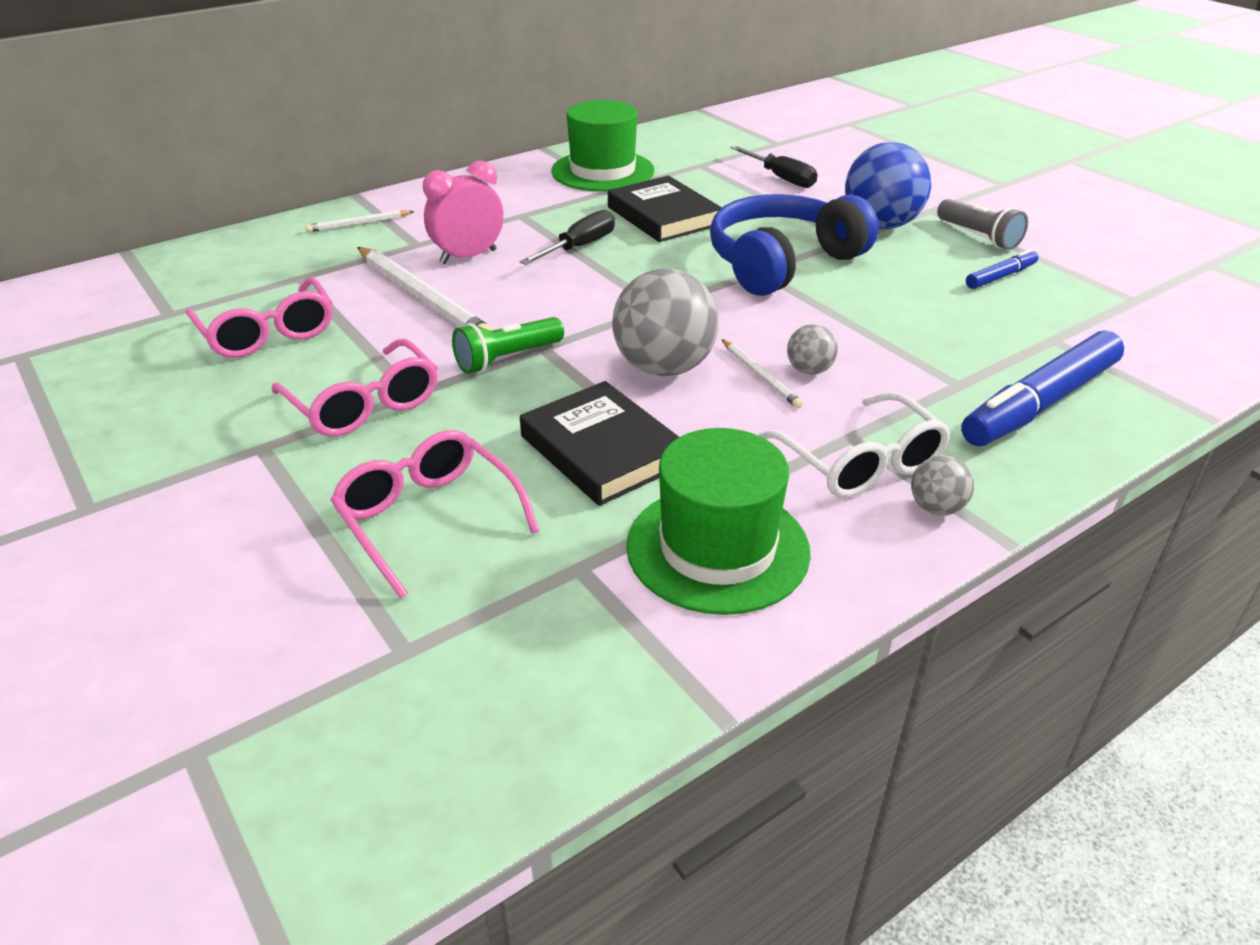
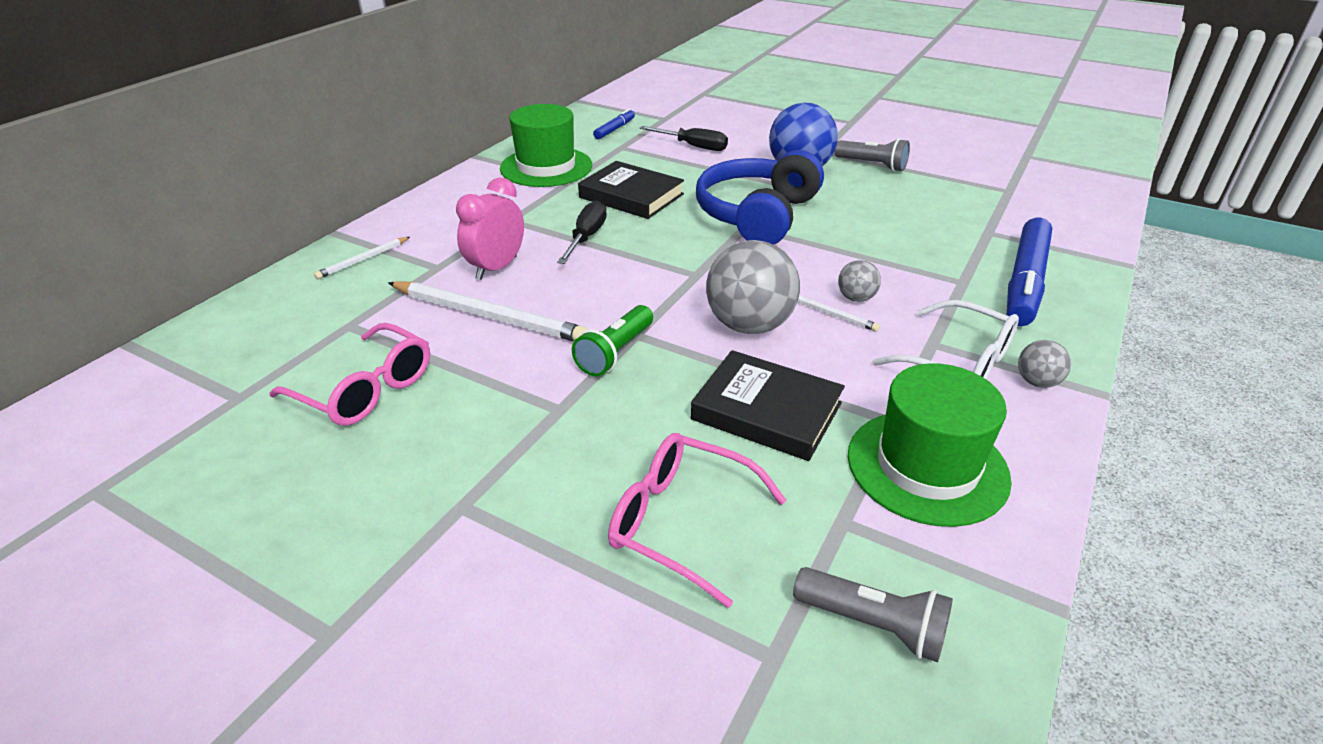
camera: 25 degrees left, 0 degrees up
(364, 405) = (525, 433): pink glasses -> none
(518, 661) = (873, 625): none -> grey flashlight
(1000, 276) = (913, 192): blue marker -> blue marker (614, 129)

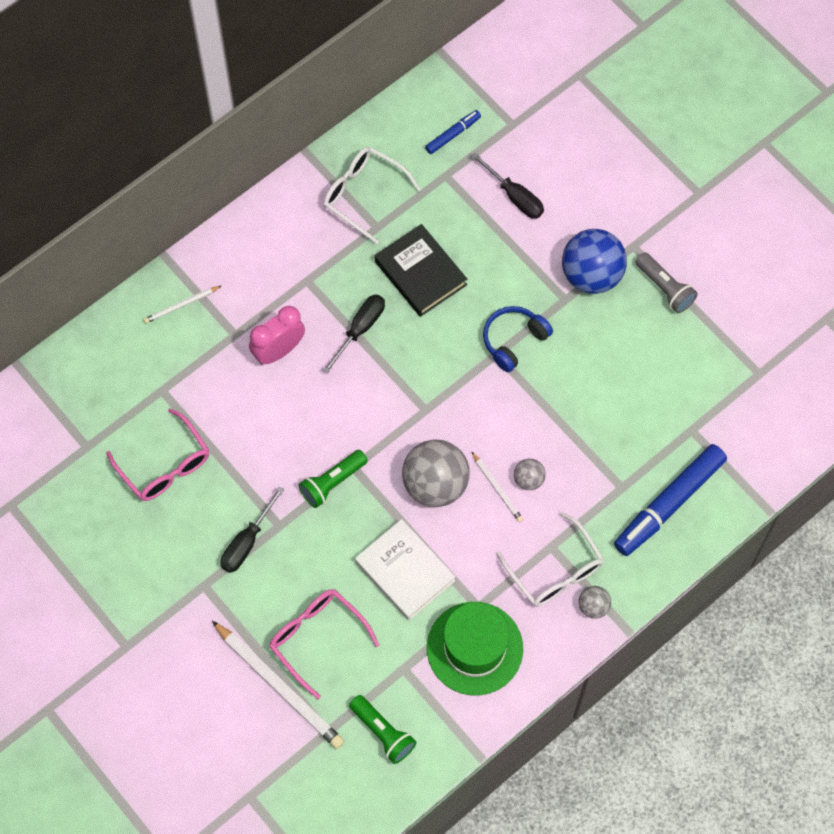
camera: 20 degrees right, 30 degrees up
(489, 316) = (259, 412): white pencil -> white pencil (279, 686)
(517, 438) = (247, 542): none -> black screwdriver
(546, 167) = (363, 194): green hat -> white glasses
(757, 215) = (514, 341): blue headphones -> blue headphones, size x0.57
(766, 411) = (405, 571): black book -> white book
(873, 625) = (383, 732): grey flashlight -> green flashlight

